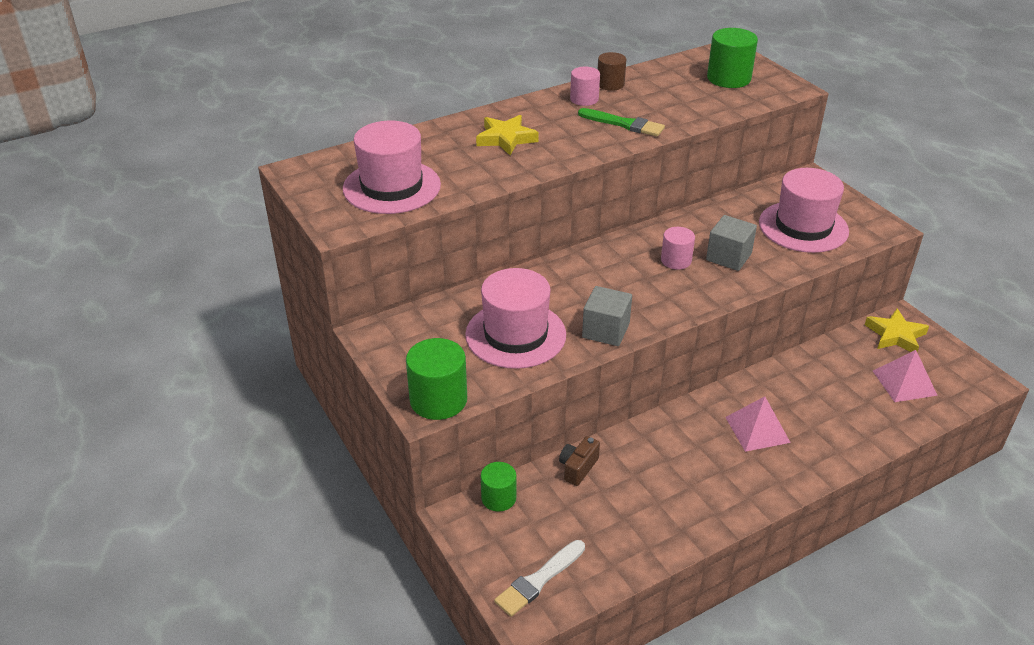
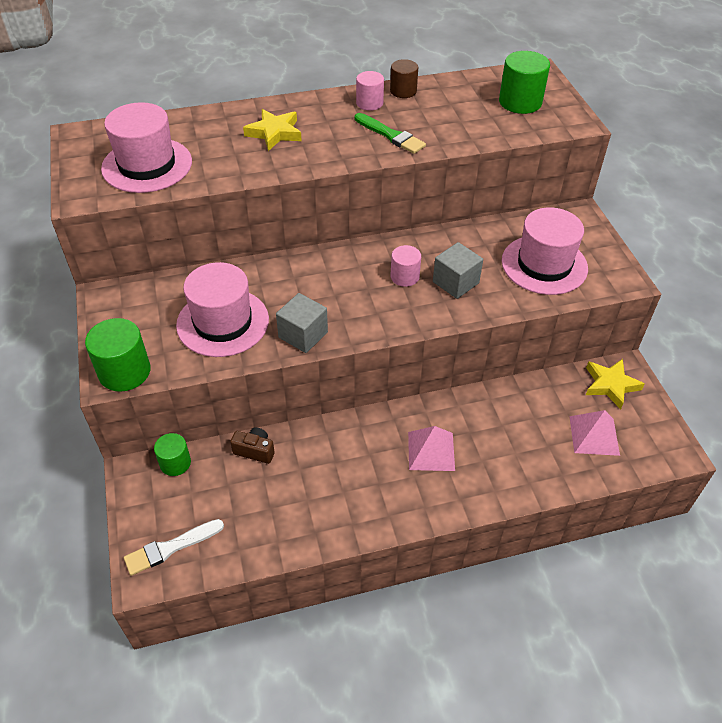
camera: 15 degrees right, 10 degrees up
(578, 468) = (255, 451): brown camera -> brown camera turned 60 degrees clockwise

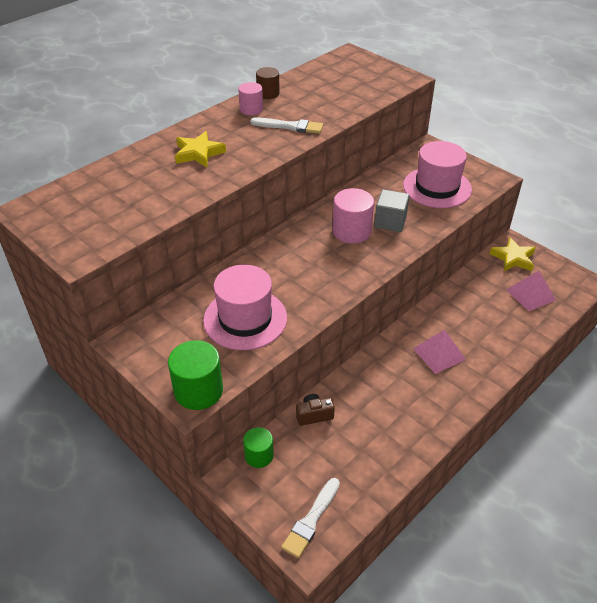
camera: 30 degrees left, 5 degrees down
(147, 165) = (114, 212): pink hat -> none
(303, 335) = (316, 301): grey cube -> none
(391, 135) = (290, 126): green brush -> white brush
(404, 276) = (351, 231): pink cylinder -> pink cylinder, size x1.59
(520, 102) = (358, 76): green cylinder -> none

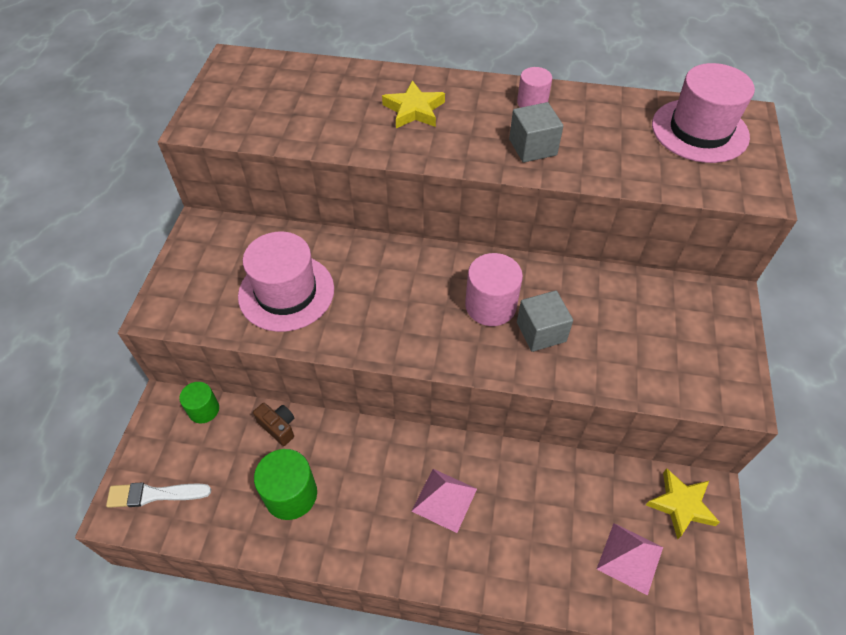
camera: 55 degrees right, 10 degrees up
(198, 390) = (173, 312): green cylinder -> green cylinder (291, 494)
(268, 93) = (577, 98): brown cylinder -> none
(290, 126) = (532, 147): white brush -> grey cube
(437, 187) = (653, 345): pink hat -> pink hat (699, 130)

